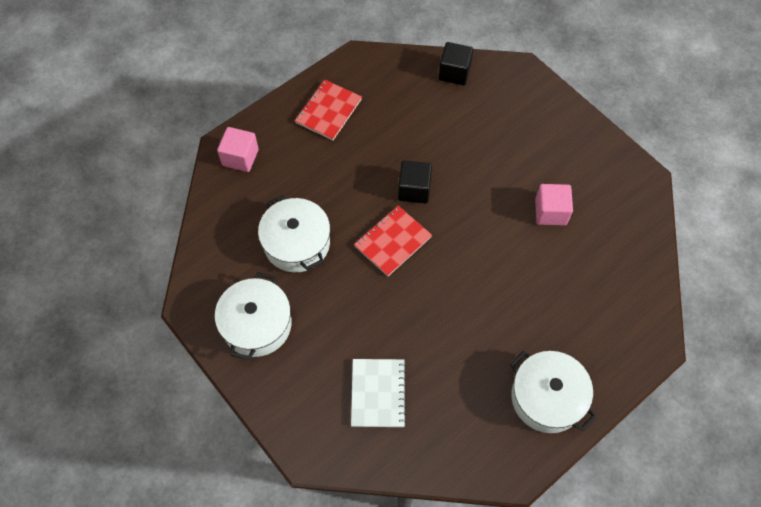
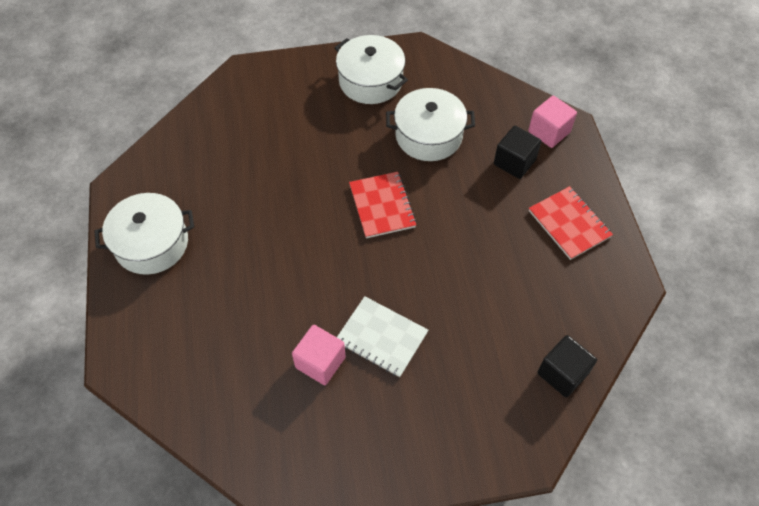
camera: 120 degrees right, 5 degrees down
(378, 393) = (253, 131): white notebook -> white notebook (381, 337)
(414, 190) = (427, 251): black cube -> black cube (514, 162)

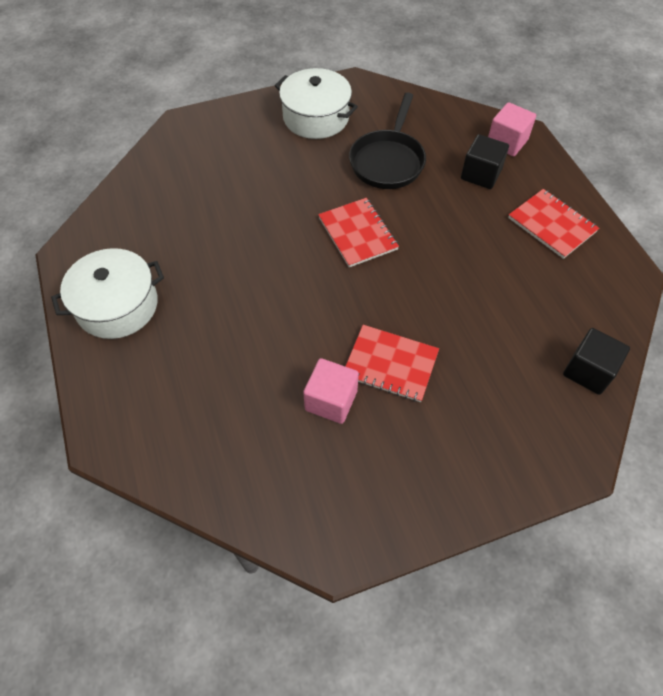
camera: 10 degrees left, 0 degrees up
(381, 337) = (390, 364): white notebook -> red notebook
(428, 136) = (388, 161): white pot -> black pan

